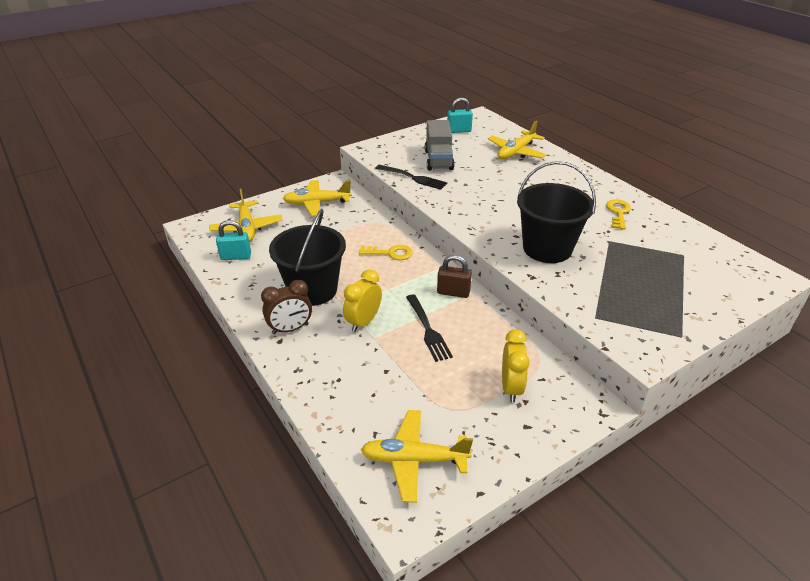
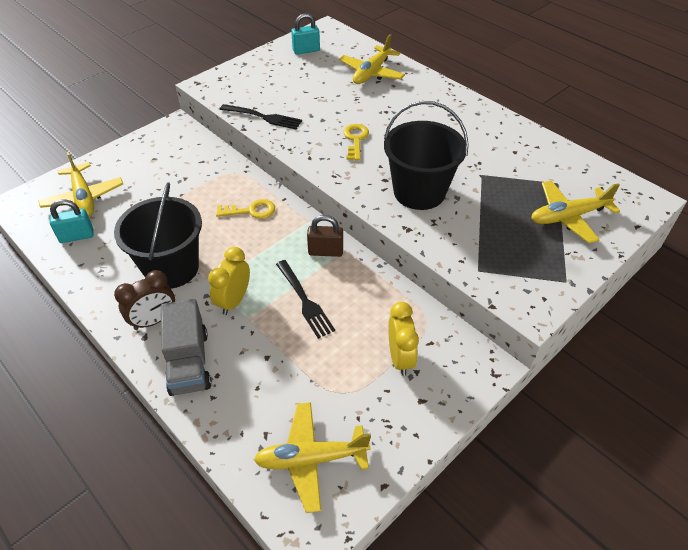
camera: 10 degrees left, 10 degrees up
(317, 203) = (159, 156): yellow plane -> yellow plane (568, 217)
(438, 160) = (289, 91): grey truck -> grey truck (189, 362)
(618, 212) = (487, 139): yellow key -> yellow key (355, 140)

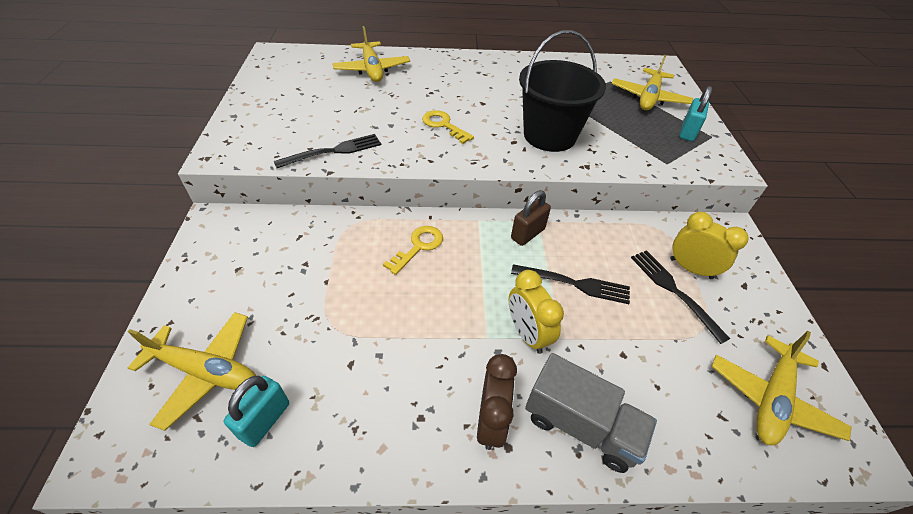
camera: 50 degrees left, 0 degrees up
(171, 268) = (427, 356): black bucket -> none
(306, 50) = (282, 77): turquoise padlock -> turquoise padlock (687, 132)
(361, 359) = (674, 291): none -> black fork

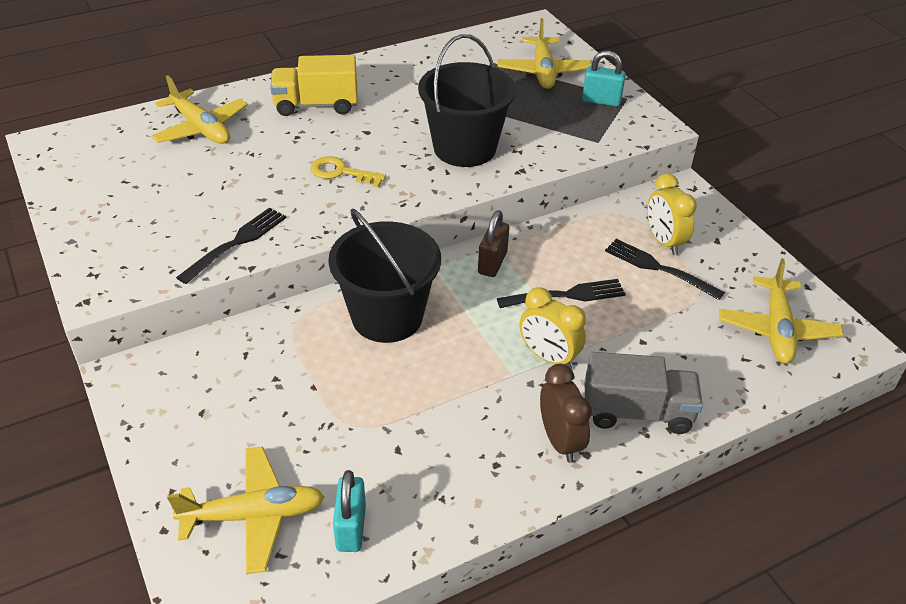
camera: 25 degrees left, 5 degrees down
(418, 247) = (387, 316): yellow key -> black bucket
(459, 76) = (316, 105): none -> yellow truck
(687, 132) = (601, 101): turquoise padlock -> turquoise padlock turned 75 degrees counterclockwise
(690, 268) = (664, 242): yellow clock -> yellow clock turned 120 degrees counterclockwise

